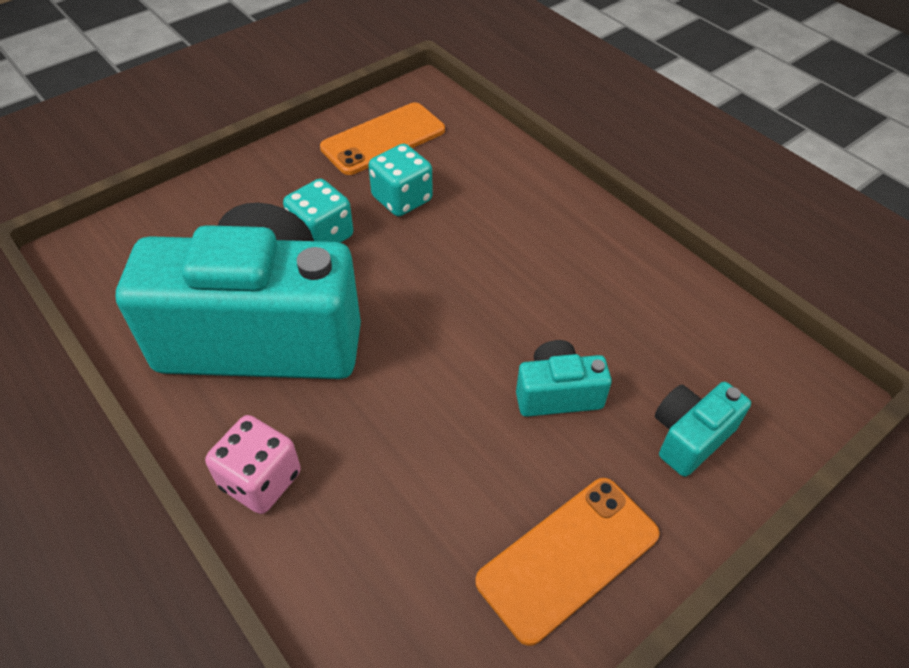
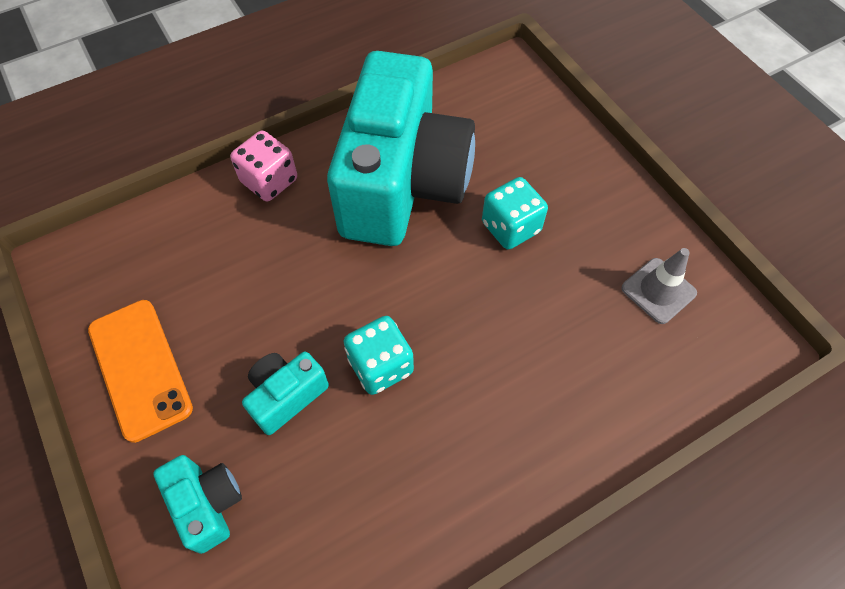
camera: 100 degrees right, 10 degrees up
(383, 139) = (658, 291): orange phone -> grey traffic cone
(402, 199) = (558, 298): turquoise dice -> turquoise dice (381, 366)
(557, 393) = (286, 396): turquoise camera -> turquoise camera turned 135 degrees counterclockwise

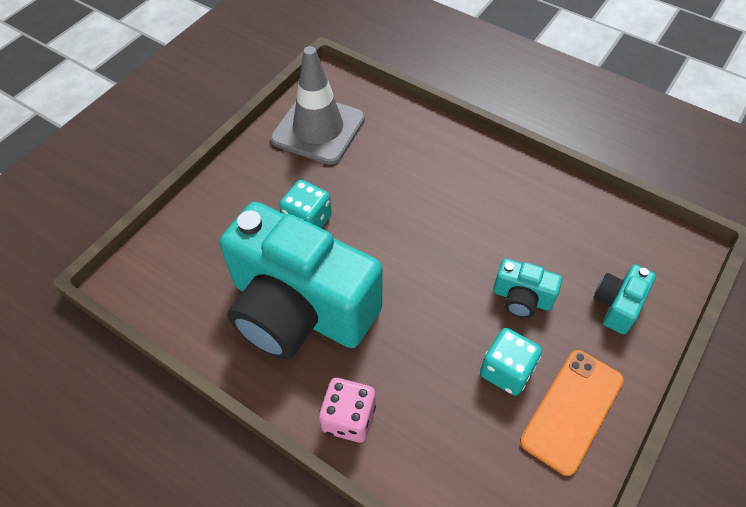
camera: 115 degrees left, 5 degrees down
(381, 366) = (464, 253): turquoise dice -> turquoise dice (506, 371)
(402, 183) = (299, 309): turquoise camera -> turquoise camera turned 135 degrees counterclockwise
(658, 291) = (318, 129): grey traffic cone -> grey traffic cone, size x1.89

